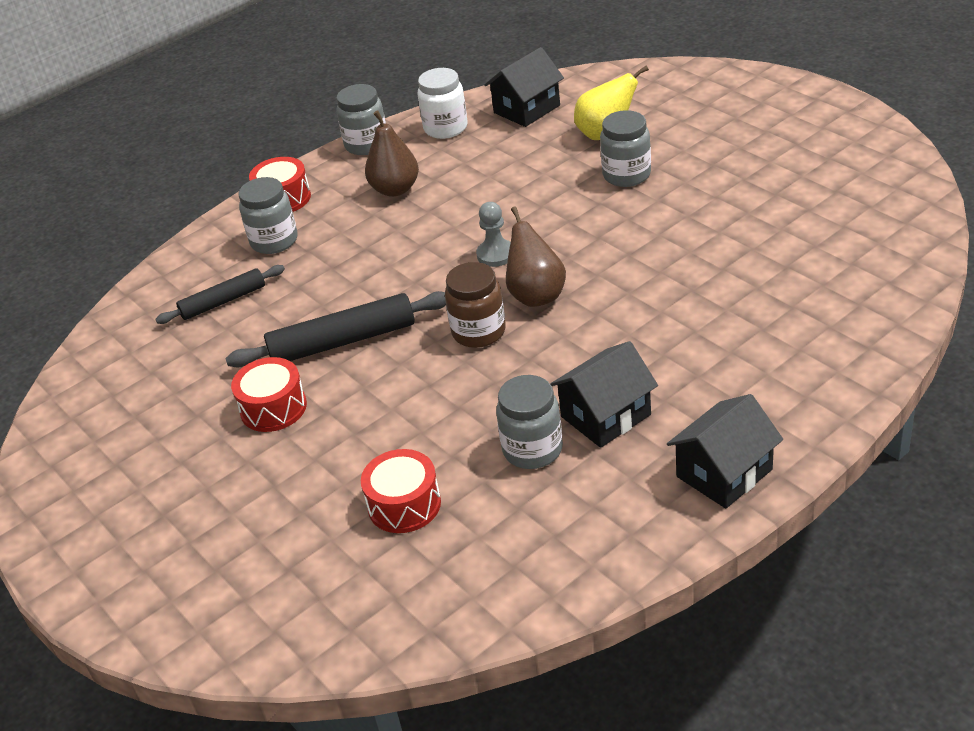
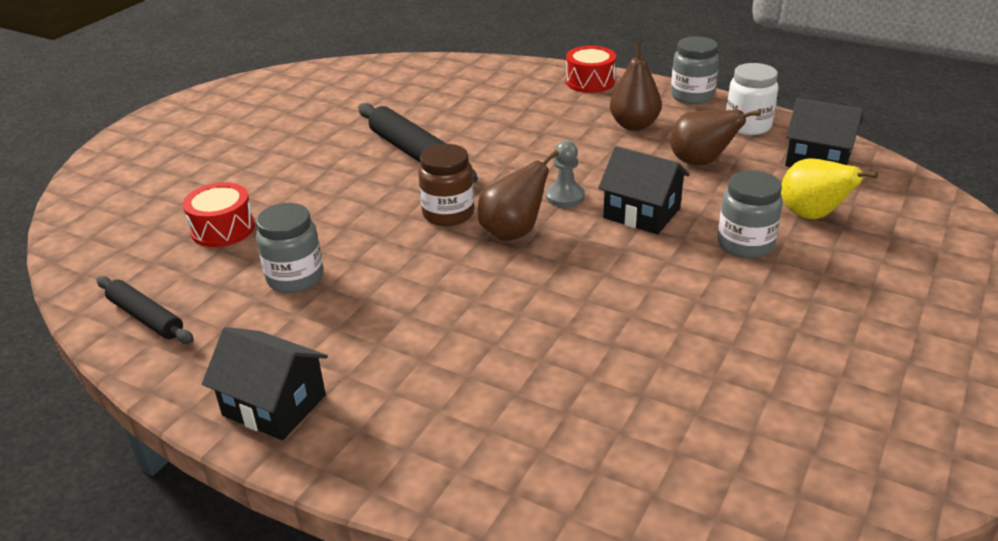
camera: 65 degrees right, 5 degrees down
(223, 301) = (447, 94): black rolling pin -> black rolling pin (146, 317)
(273, 408) = (328, 145): red drum -> none
(274, 241) = (531, 93): grey jar -> none
(489, 167) = (701, 162): none -> brown pear
(606, 415) = (348, 310): black house -> black house (641, 213)

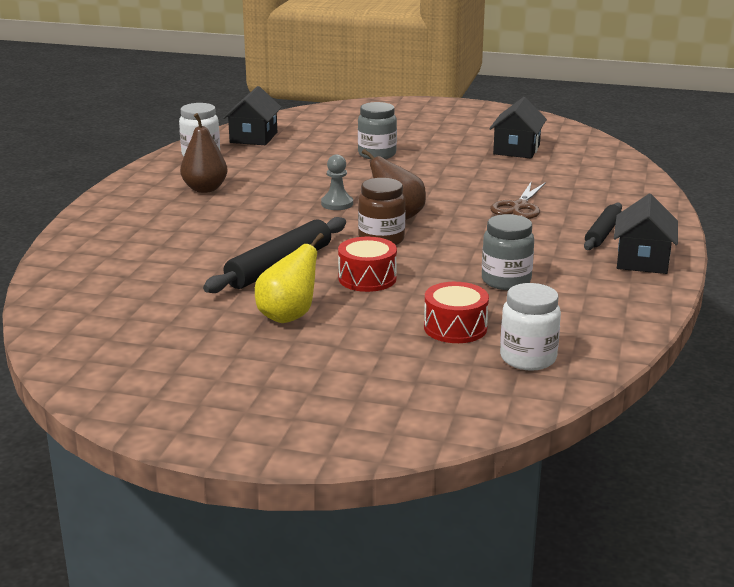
camera: 105 degrees left, 10 degrees down
(134, 259) = (528, 358): none -> white jar
(146, 317) = (599, 328): black rolling pin -> black rolling pin (603, 233)
(506, 335) = (519, 206): none -> brown scissors
(590, 82) = (110, 209): red drum -> red drum (367, 278)
(641, 213) = (350, 180): black house -> black house (516, 149)
(692, 96) = (144, 172): grey jar -> none
(701, 162) = (267, 167): brown pear -> none
(812, 216) = (333, 139): yellow pear -> yellow pear (288, 316)

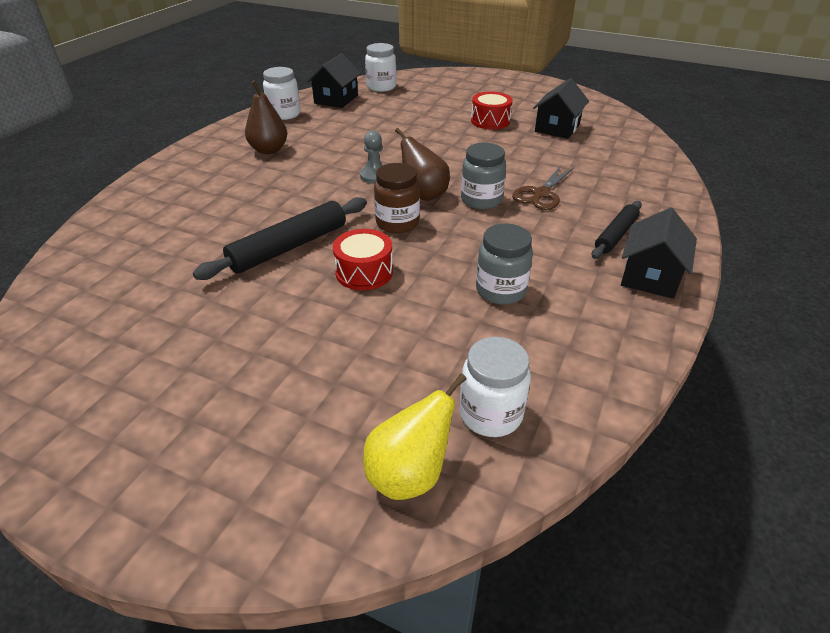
camera: 10 degrees right, 15 degrees up
(288, 316) = (266, 316): yellow pear -> yellow pear (409, 474)
(300, 122) = (381, 87): none -> white jar
(377, 154) = (432, 124): grey jar -> grey jar (481, 200)
(455, 328) = (426, 354): red drum -> red drum (490, 121)

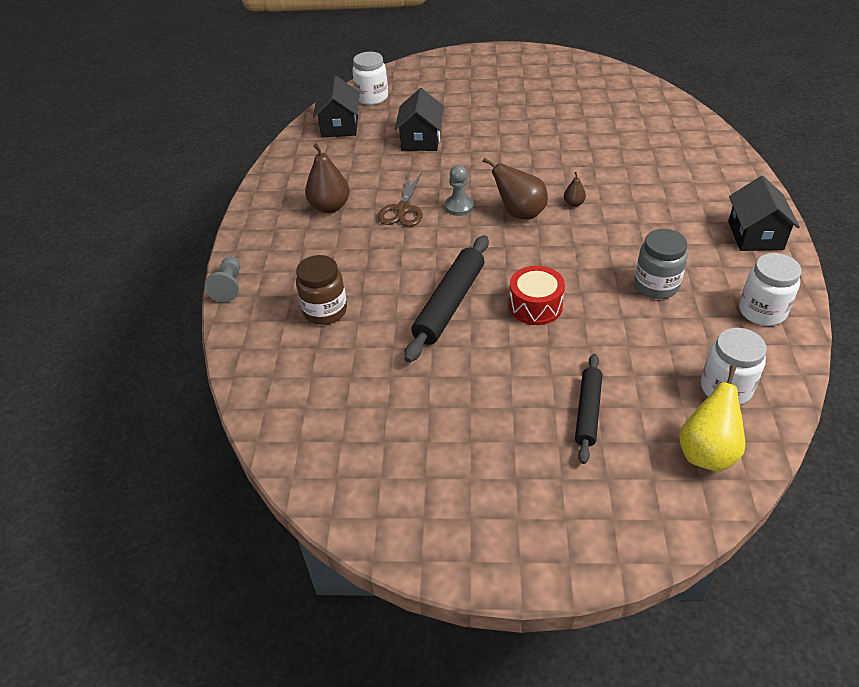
camera: 20 degrees left, 5 degrees up
(132, 183) = (229, 286): none -> grey pawn
(284, 114) = (303, 159): white jar -> white jar (762, 311)
(397, 223) = (522, 249): brown jar -> brown jar (325, 311)
(481, 200) = (573, 203): grey jar -> brown pear
(490, 121) = (513, 112): red drum -> none
(541, 194) = (618, 181): brown scissors -> brown scissors (403, 209)
(557, 128) = (578, 104): black house -> black house (421, 140)
(616, 235) = (705, 205): black rolling pin -> black rolling pin (588, 411)

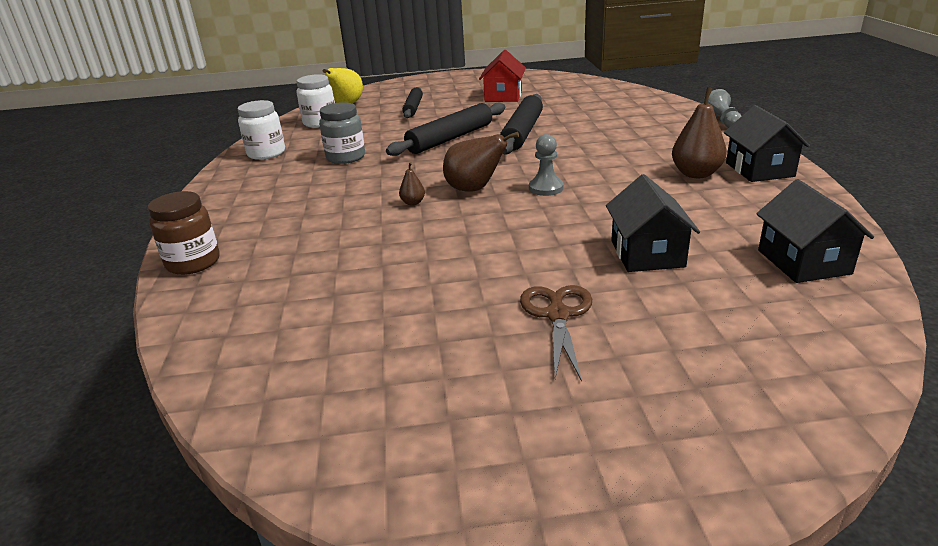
camera: 170 degrees right, 15 degrees down
(325, 311) = (622, 120): brown jar -> brown jar (193, 263)
(372, 98) = (811, 322): white jar -> none
(403, 209) = (609, 180): brown scissors -> brown scissors (558, 315)
(443, 425) = (503, 96): none -> red house
(535, 306) = (450, 138): red drum -> black rolling pin
(755, 235) = (228, 196): black house -> black house (759, 169)

